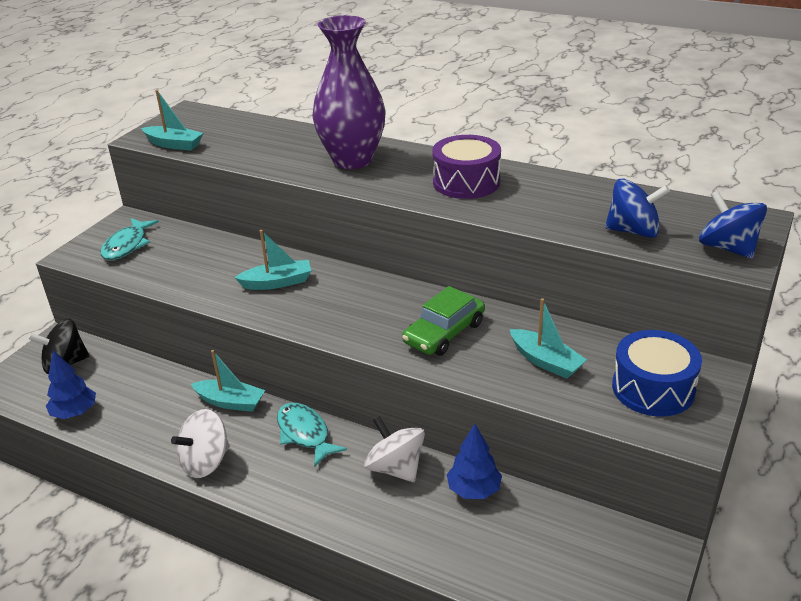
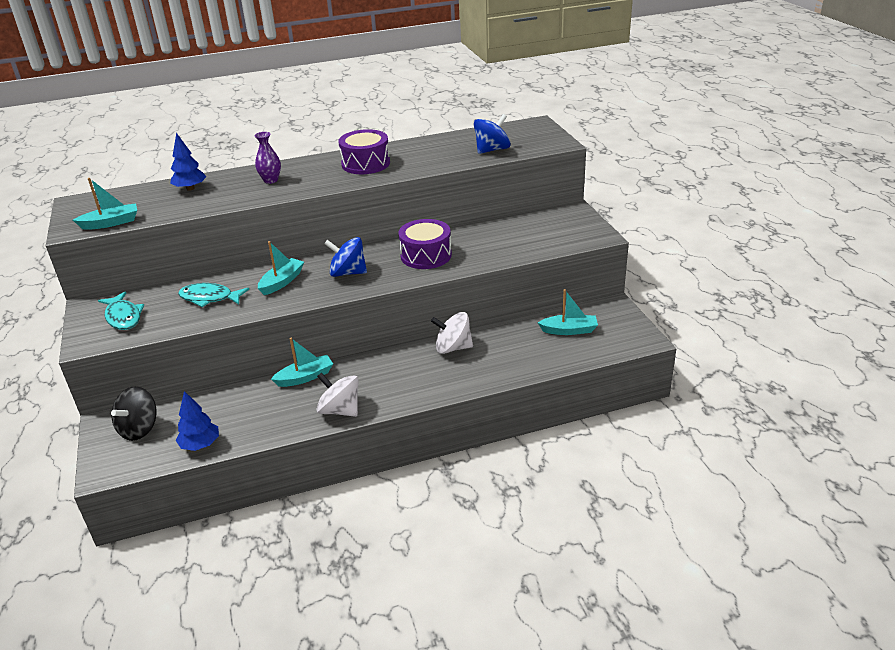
camera: 45 degrees left, 0 degrees up
(206, 462) = (340, 410): white spinning top -> white spinning top turned 120 degrees clockwise
(305, 434) = (378, 364): turquoise fish -> turquoise fish (209, 298)
(352, 160) = (271, 180): purple vase -> purple vase, size x0.45
(444, 333) = (426, 255): green car -> purple drum
(474, 490) = (505, 333): blue tree -> blue tree (190, 188)
(546, 361) = (496, 241): turquoise boat -> turquoise boat (569, 330)
(653, 388) = (559, 227): blue drum -> none
(727, 248) = (544, 139): blue spinning top -> blue spinning top (348, 273)

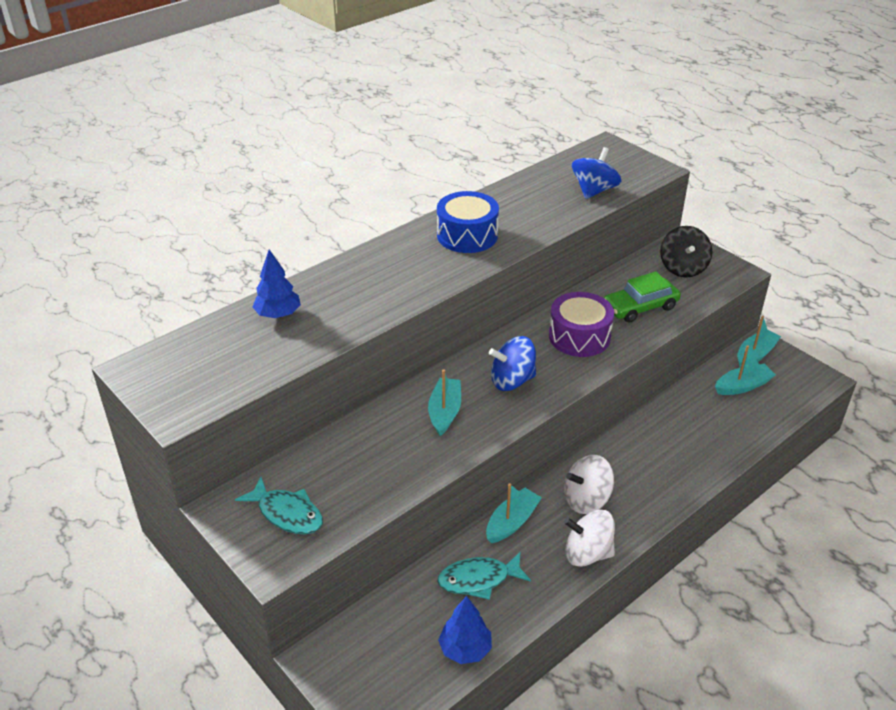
camera: 25 degrees left, 5 degrees up
(111, 223) = (223, 391): turquoise boat -> turquoise boat (755, 354)
(139, 429) = (370, 652): black spinning top -> black spinning top (683, 268)
(209, 298) = (375, 457): turquoise fish -> turquoise fish (479, 579)
(271, 180) = (373, 282): purple vase -> none
(365, 163) = (467, 235): purple drum -> blue drum
(453, 348) = (643, 439): white spinning top -> white spinning top (586, 500)
(493, 245) = (640, 307): none -> green car

